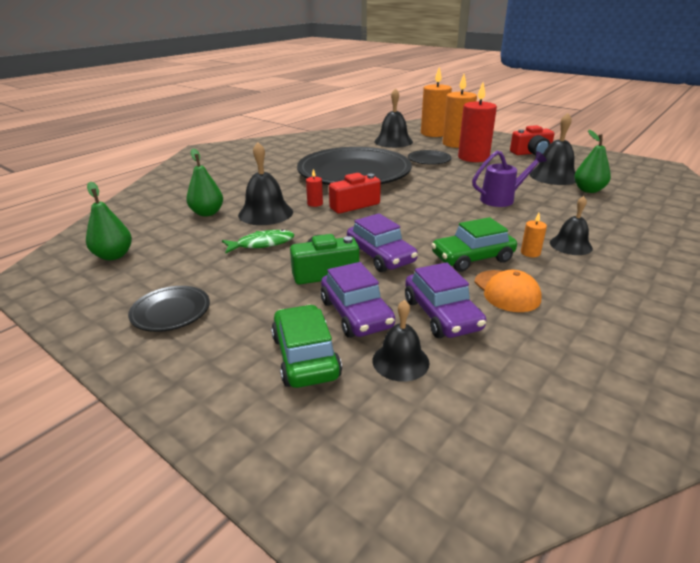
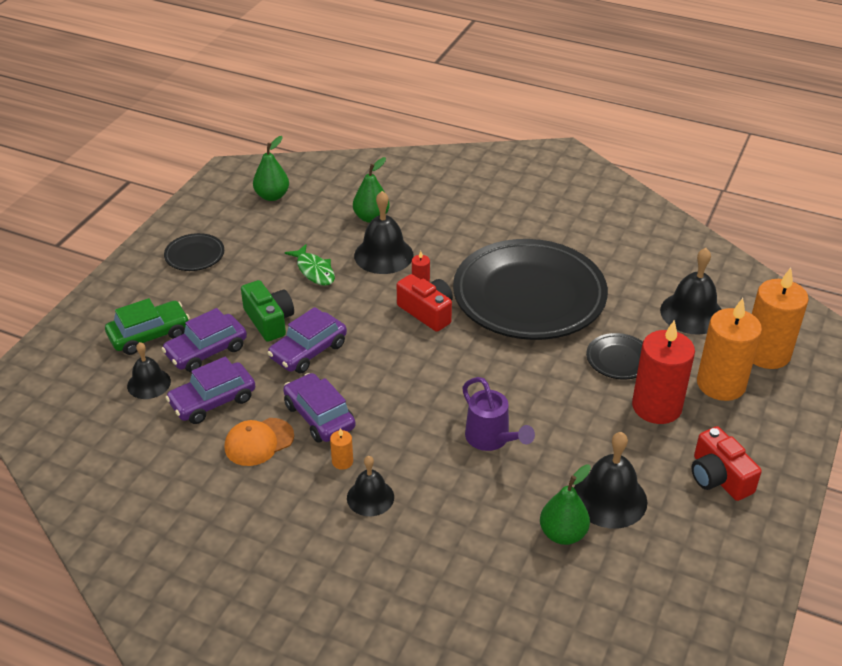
camera: 75 degrees right, 10 degrees up
(472, 258) = (319, 416): green car -> purple car

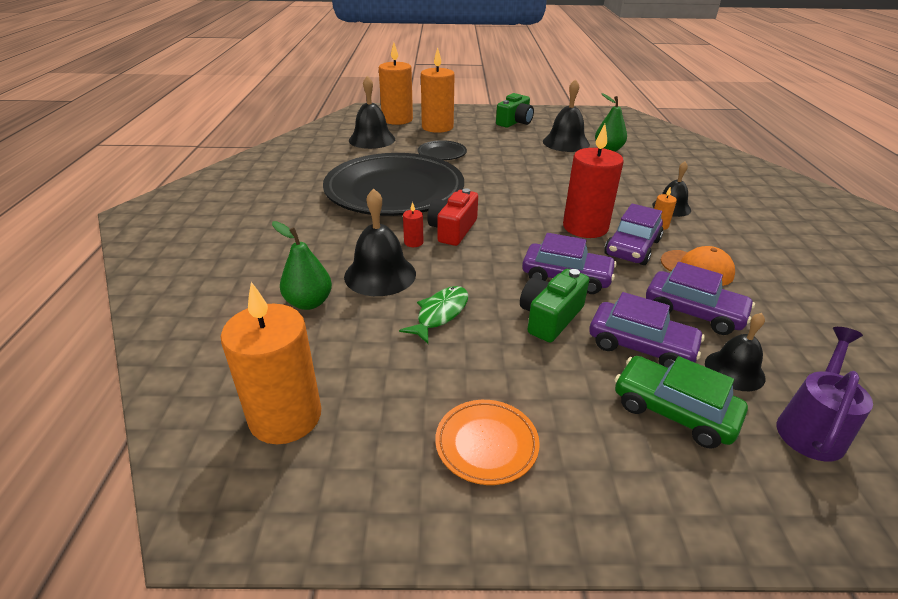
camera: 115 degrees left, 5 degrees down
(194, 255) = (486, 444): black plate -> orange plate
(272, 196) = (285, 417): green pear -> orange candle
(491, 439) = (564, 179): purple watering can -> purple watering can (811, 427)
(656, 407) = (476, 140): red candle -> red candle (585, 227)
(719, 477) = (515, 122): red camera -> green camera

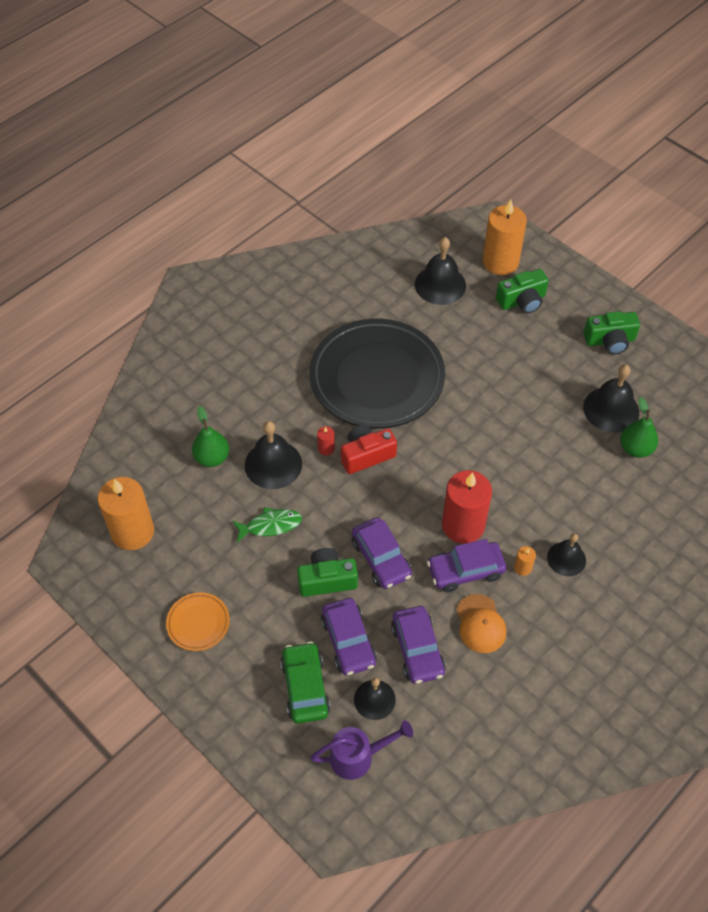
camera: 45 degrees right, 20 degrees up
(437, 127) = (522, 301): orange candle -> green camera
(442, 154) = (474, 349): black plate -> none

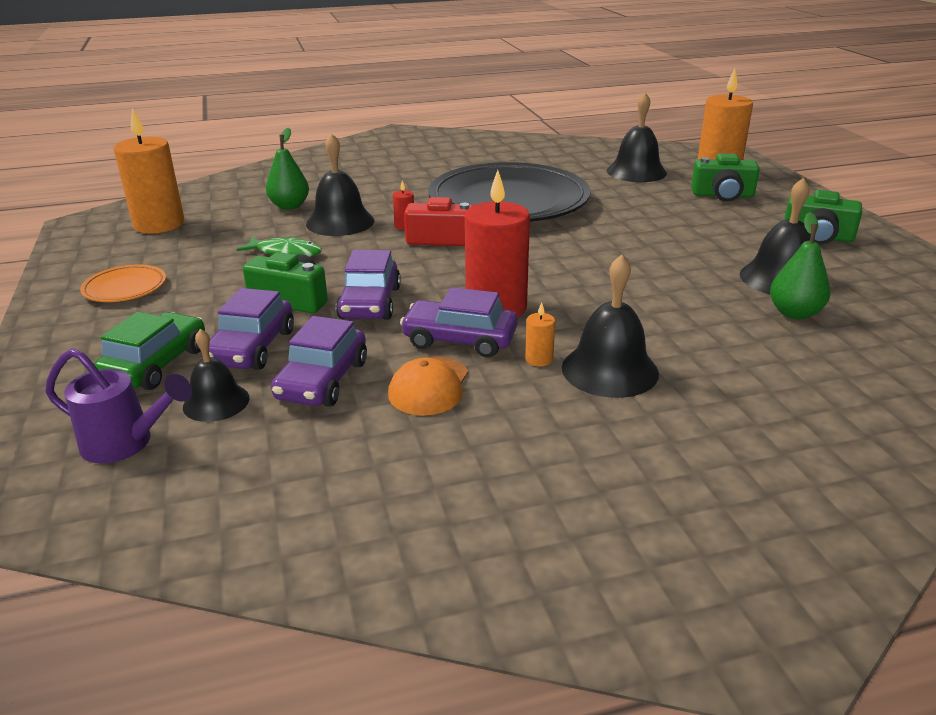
camera: 30 degrees right, 25 degrees down
(566, 559) = (609, 370): black bell -> black bell, size x1.57

